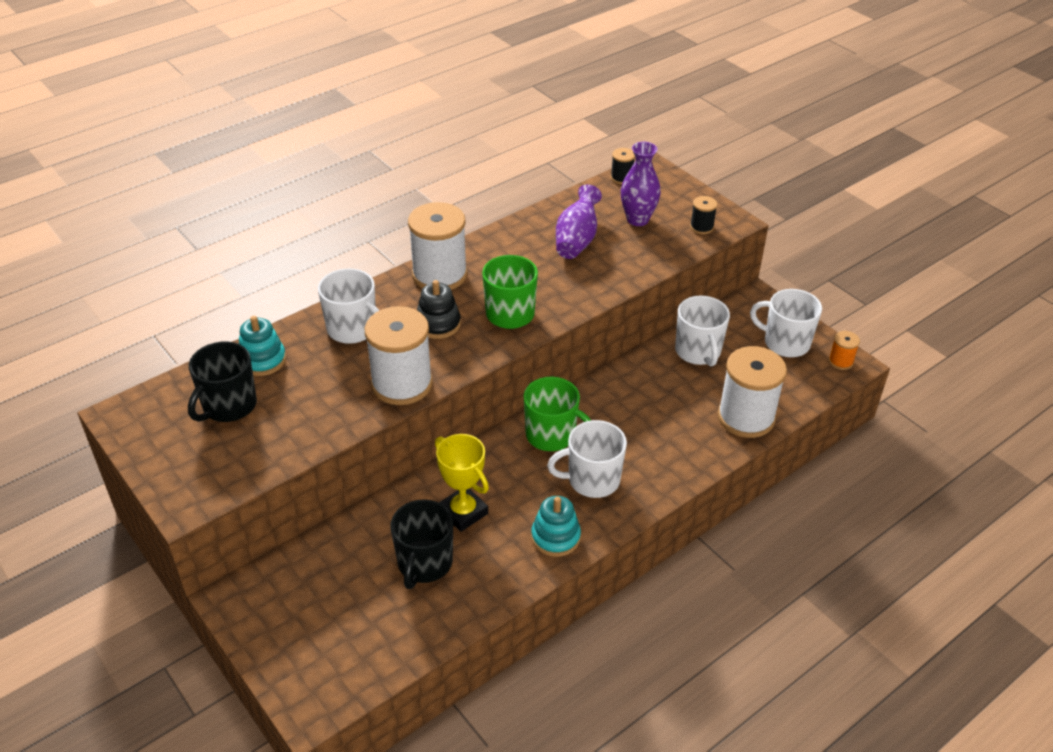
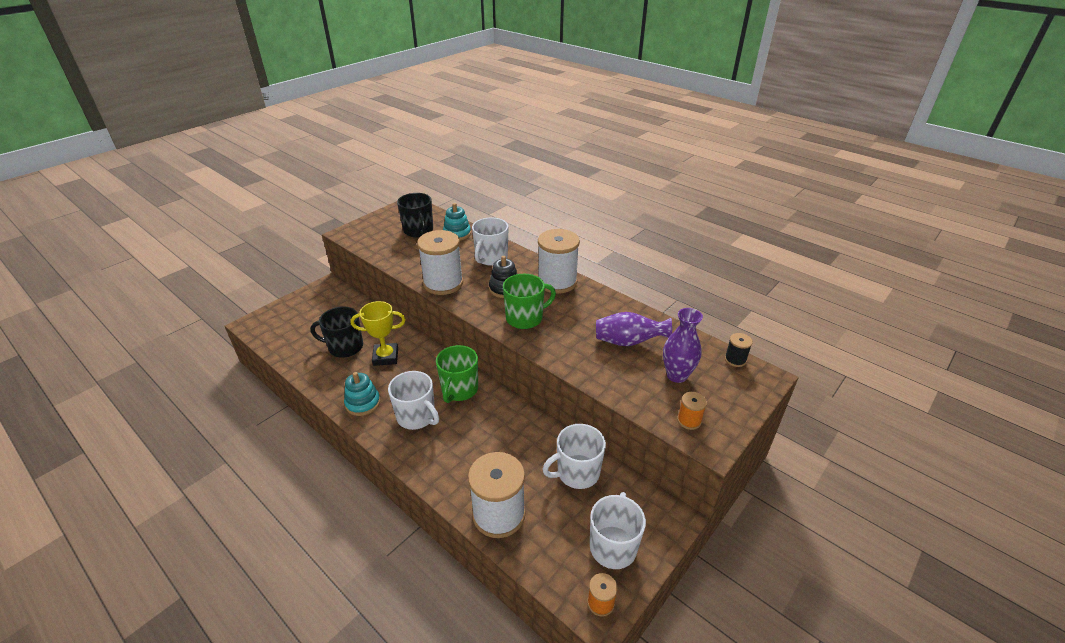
camera: 80 degrees right, 5 degrees down
(228, 406) = (418, 231): black mug -> black mug turned 135 degrees counterclockwise
(463, 512) = (385, 357): yellow trophy -> yellow trophy turned 45 degrees clockwise
(592, 480) = (416, 416): white mug -> white mug turned 150 degrees clockwise
(701, 227) = (689, 420): black spool -> orange spool

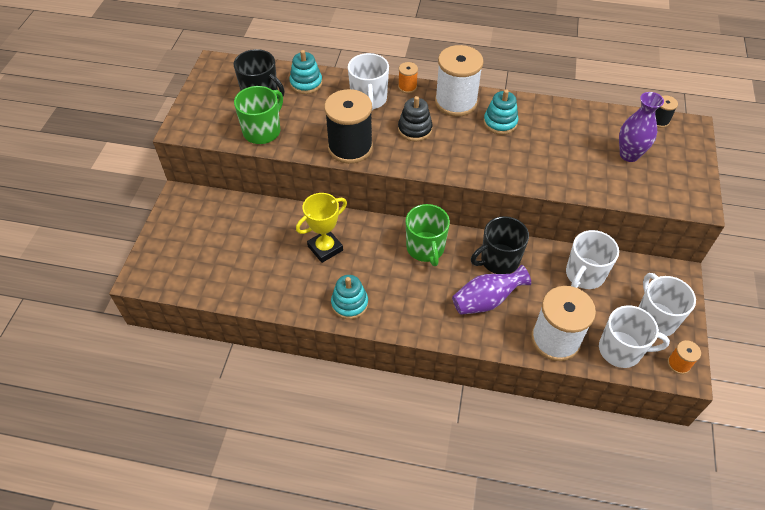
camera: 30 degrees left, 15 degrees up
(345, 347) = (273, 257): black mug -> black mug (499, 260)
(416, 416) = (412, 292): white mug -> white mug (621, 350)
(443, 283) = (350, 147): white spool -> black spool
(525, 318) = (462, 153): green mug -> green mug (262, 131)
(579, 308) = (500, 123): none -> turquoise stacking toy
(628, 342) = (568, 139): purple vase -> purple vase (486, 301)
(689, 420) = (668, 191): orange spool -> orange spool (407, 87)

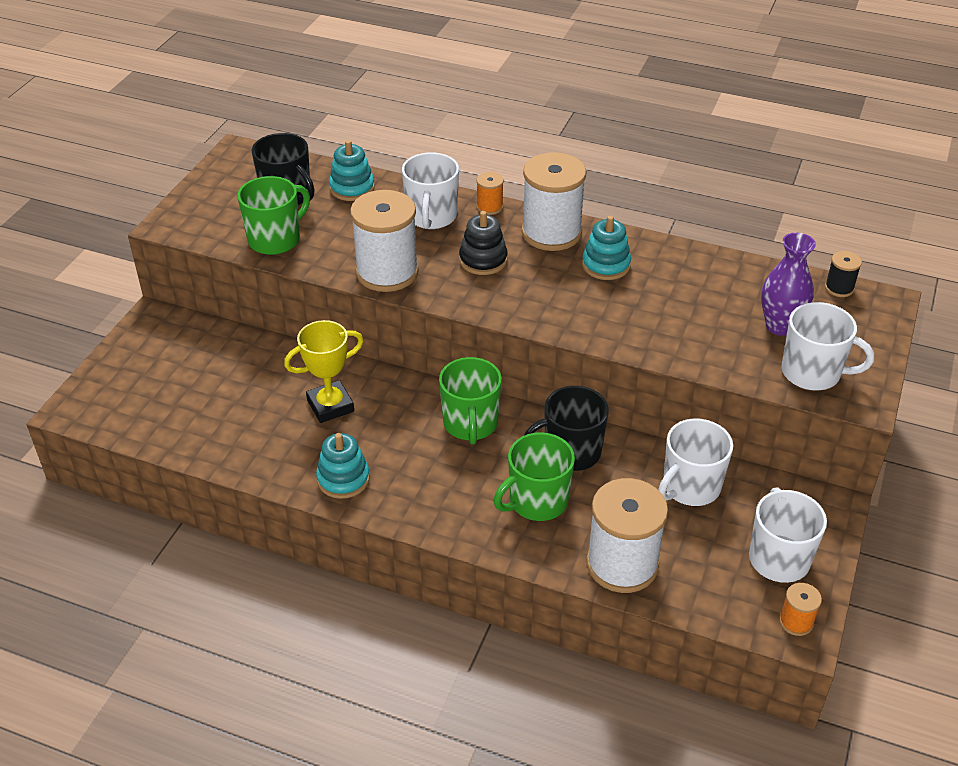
camera: 10 degrees right, 10 degrees down
(350, 147) = (387, 272): black spool -> white spool
(486, 301) = (537, 501): purple vase -> green mug
(621, 350) = (715, 591): white mug -> white mug (812, 373)

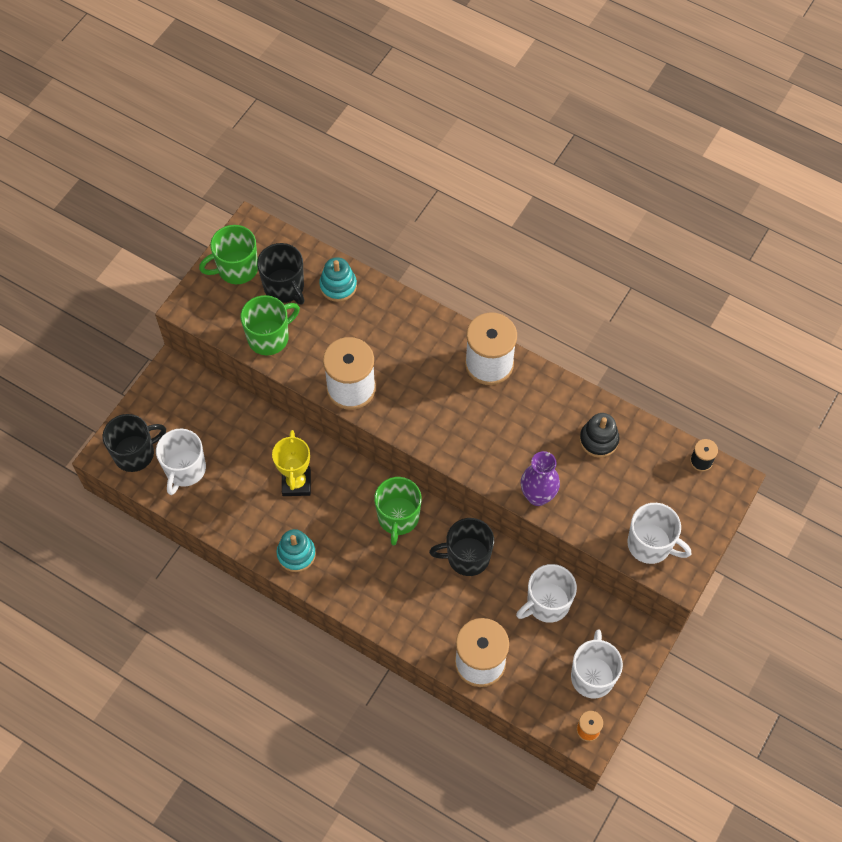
camera: 10 degrees right, 20 degrees up
(112, 402) = (135, 453): none -> black mug
(330, 406) = (296, 483): yellow trophy -> yellow trophy turned 75 degrees counterclockwise
(431, 216) = (396, 330): white mug -> white mug (185, 470)
(483, 260) = (428, 386): black stacking toy -> black stacking toy (598, 440)
(489, 207) = (446, 326): orange spool -> none
(537, 501) = (432, 597): green mug -> green mug (236, 268)
(606, 265) = (524, 407): turquoise stacking toy -> none
(779, 326) = (641, 494): purple vase -> purple vase (537, 496)

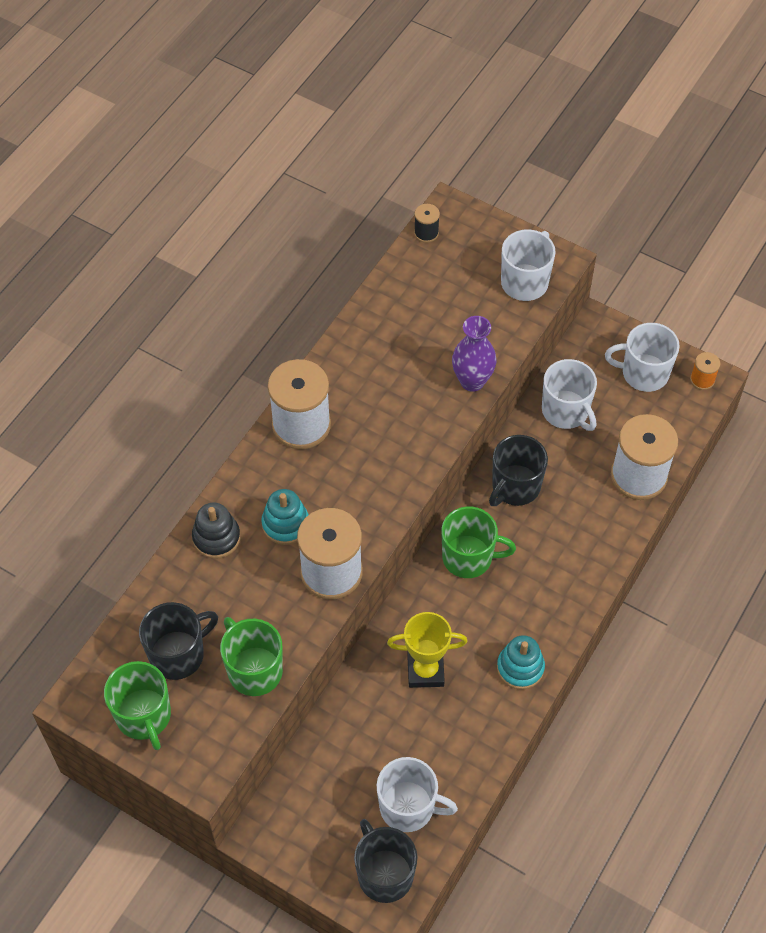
camera: 90 degrees left, 5 degrees down
(338, 286) = (180, 590): turquoise stacking toy -> turquoise stacking toy (285, 524)
(467, 557) = (515, 487): black mug -> black mug turned 45 degrees clockwise
(598, 440) = (401, 322): black stacking toy -> black stacking toy (216, 538)

